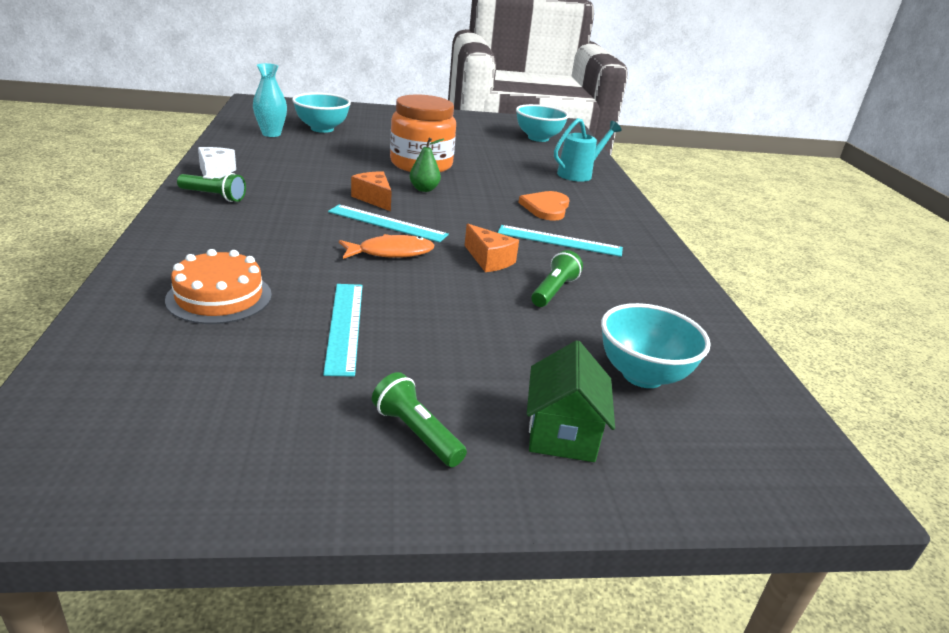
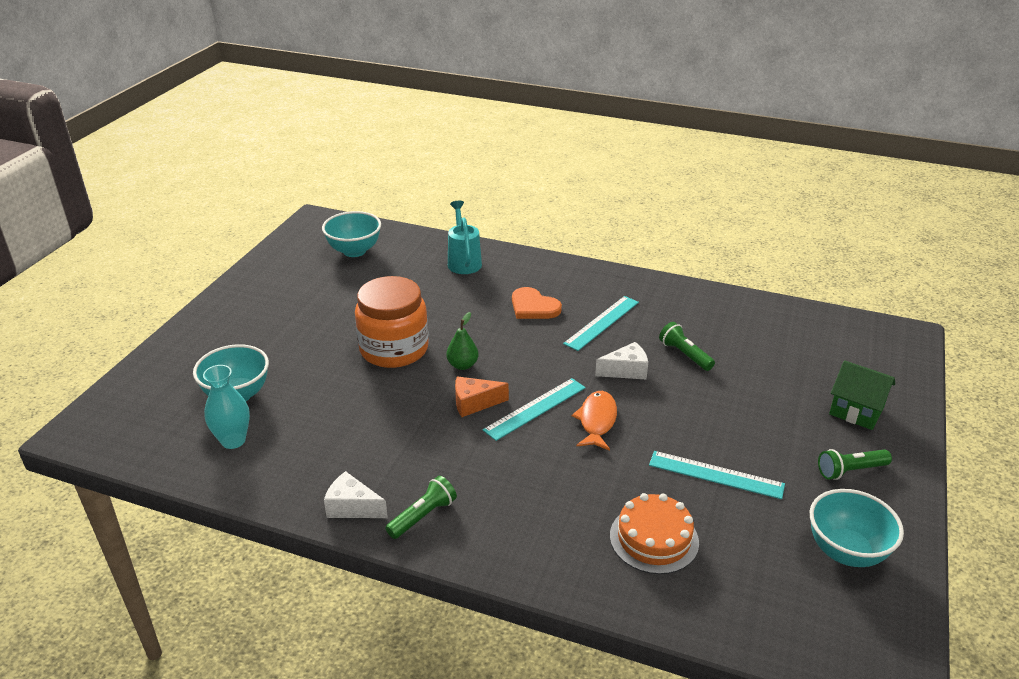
camera: 60 degrees left, 5 degrees up
(489, 260) = (626, 370): orange cheese -> white cheese
(642, 375) = (800, 357): turquoise bowl -> turquoise bowl (846, 551)

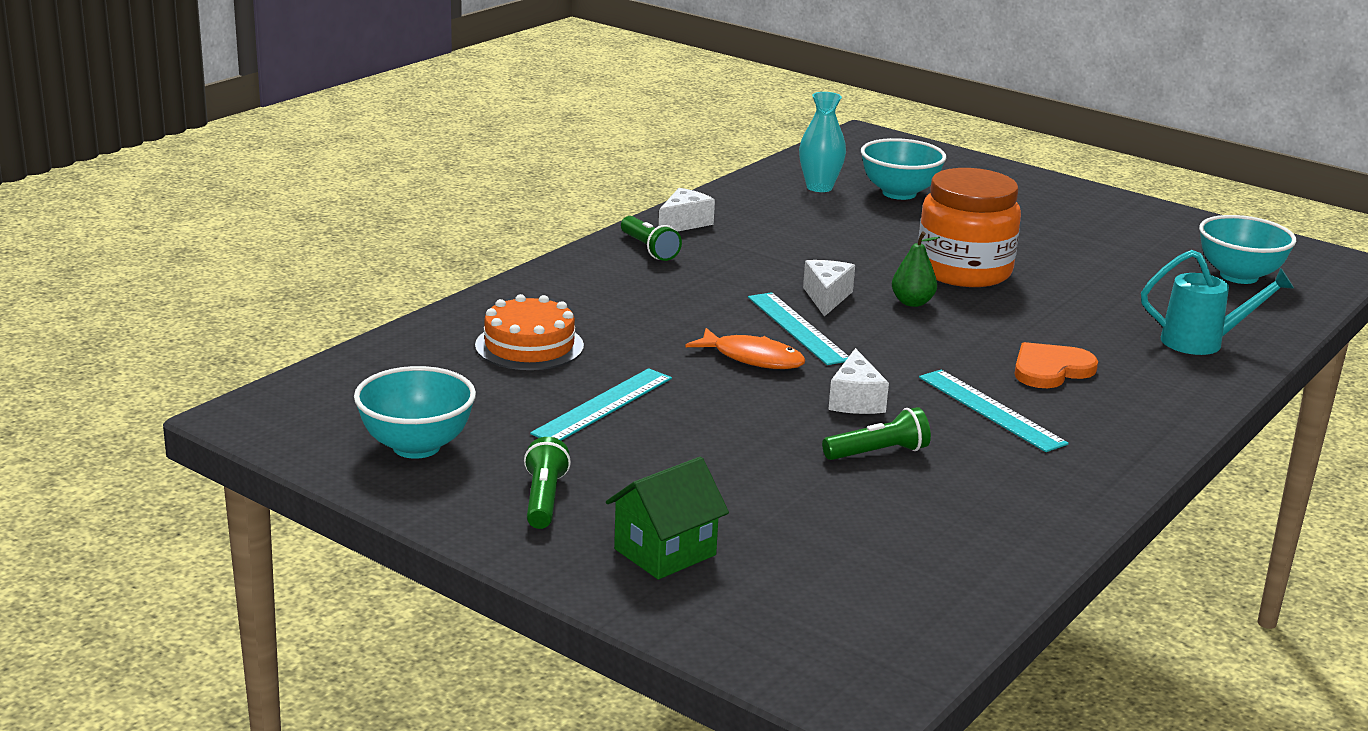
camera: 105 degrees right, 10 degrees down
(474, 403) = (826, 297): orange cheese -> white cheese

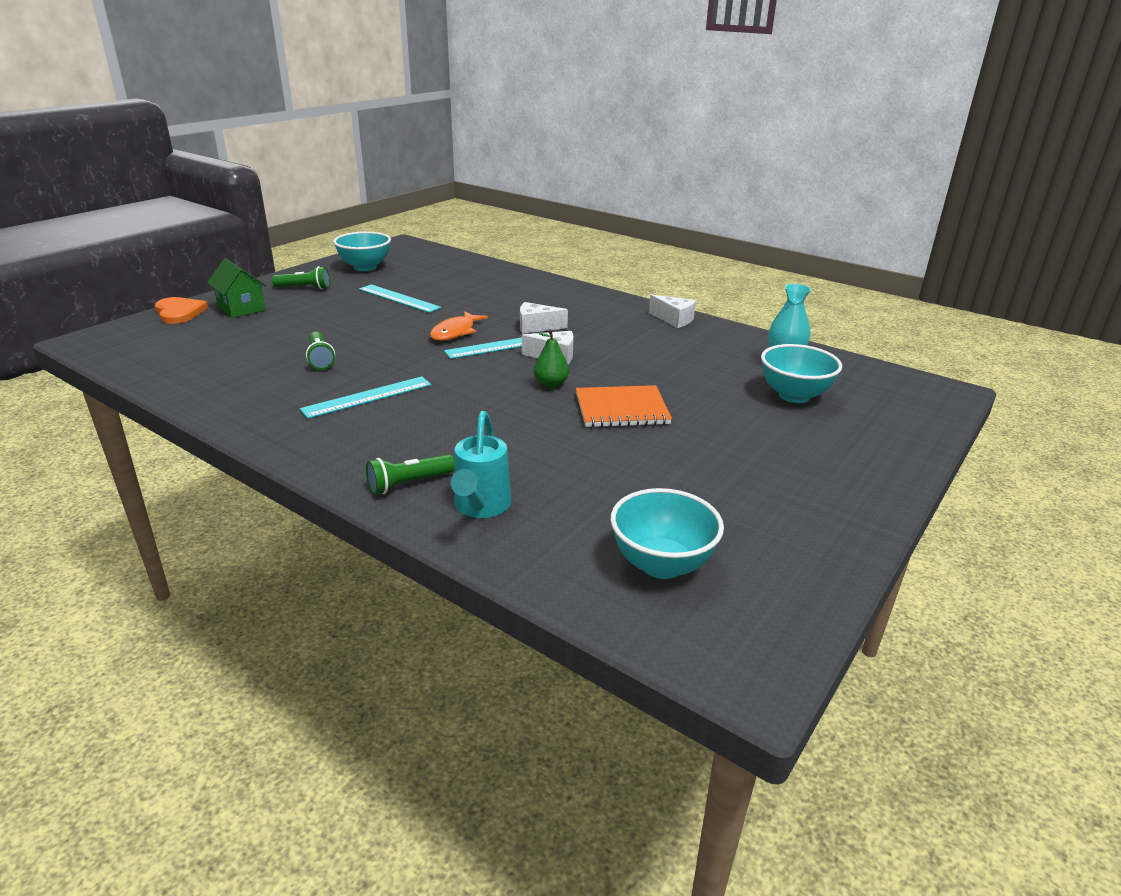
camera: 90 degrees right, 5 degrees up
(529, 346) = (473, 284): orange cake -> none
(648, 249) = (622, 310): green flashlight -> green flashlight (408, 483)
(855, 400) = (392, 357): white cheese -> white cheese (536, 327)
(964, 271) = (621, 409): orange jar -> orange notebook
(1050, 369) = (430, 426): orange heart -> orange heart (179, 312)

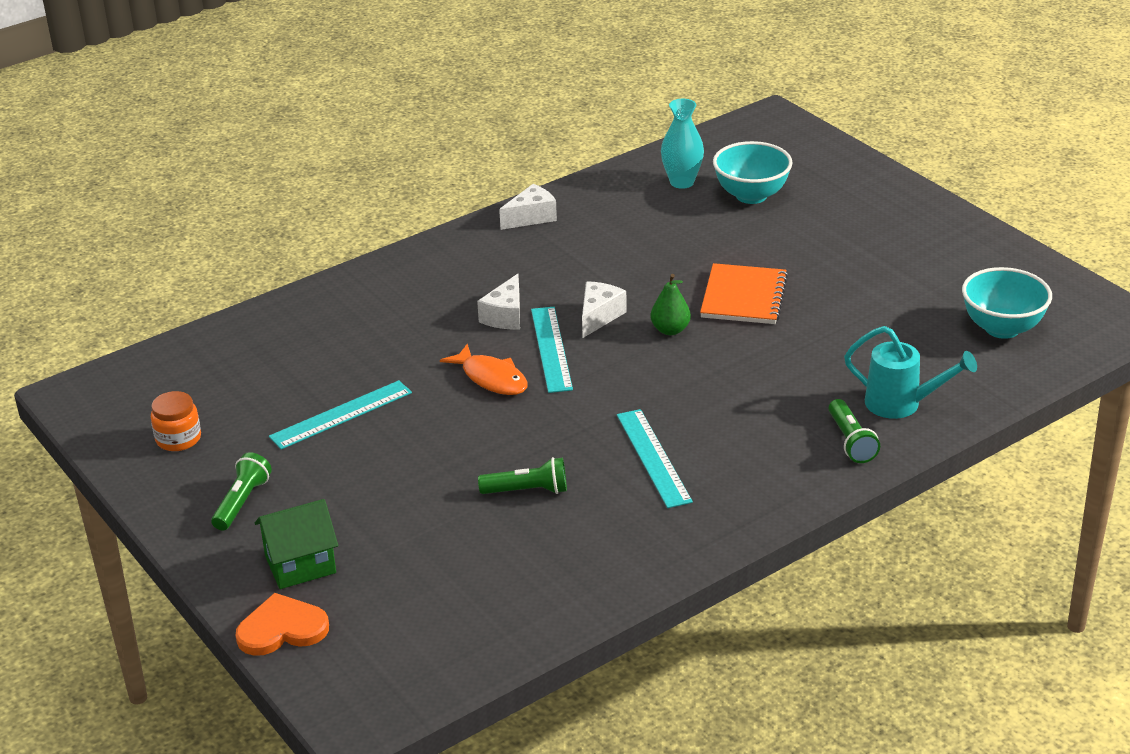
camera: 70 degrees left, 5 degrees up
(365, 267) = (178, 439): turquoise bowl -> orange jar

